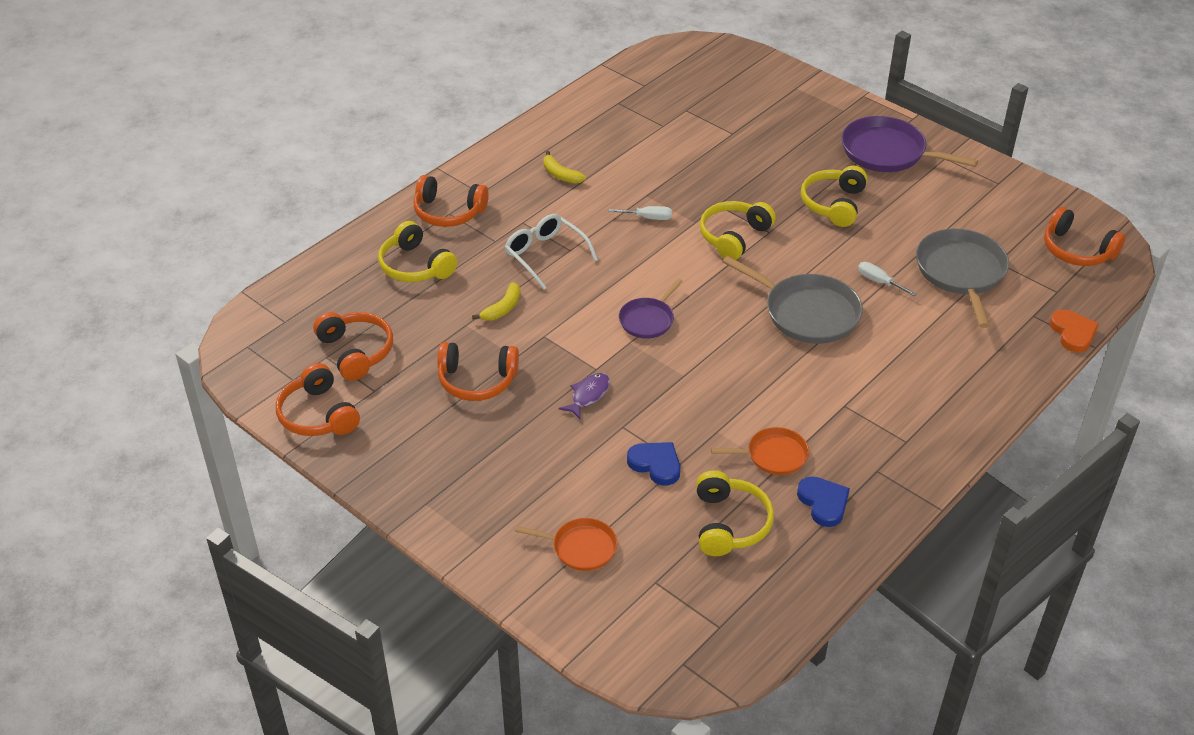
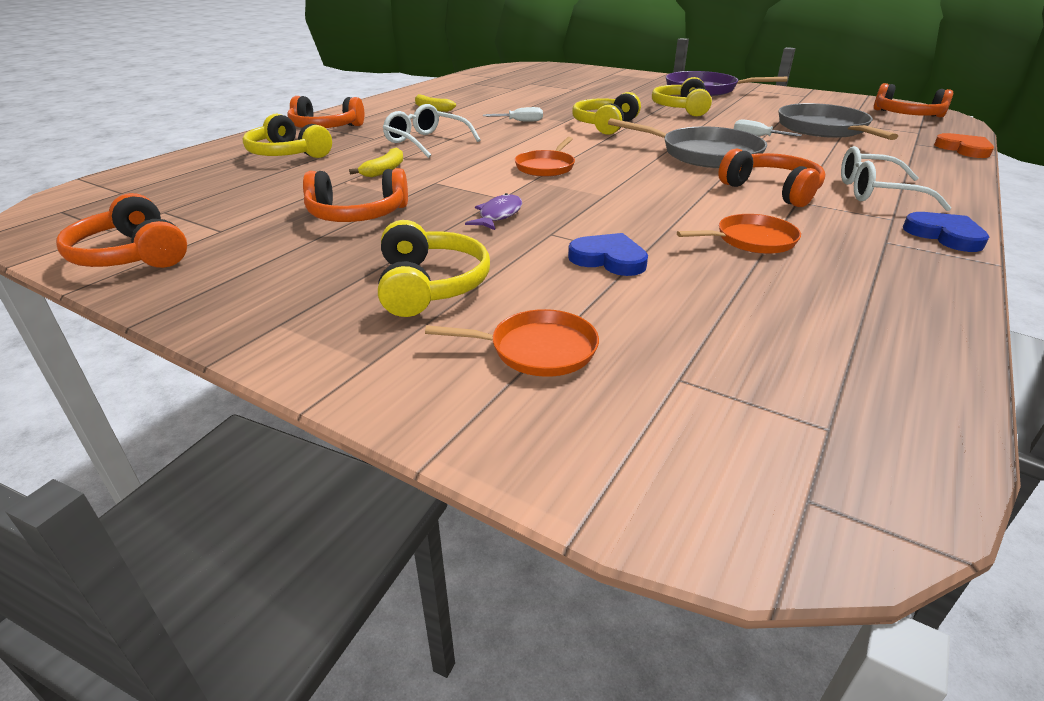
camera: 10 degrees left, 10 degrees down
(356, 351) = (204, 205): orange headphones -> orange headphones (772, 190)
(648, 320) = (546, 167): purple pan -> orange pan
(730, 524) = (745, 302): yellow headphones -> yellow headphones (430, 285)
(823, 503) = (851, 272): blue heart -> blue heart (945, 235)
(923, 400) = (876, 192): none -> white glasses

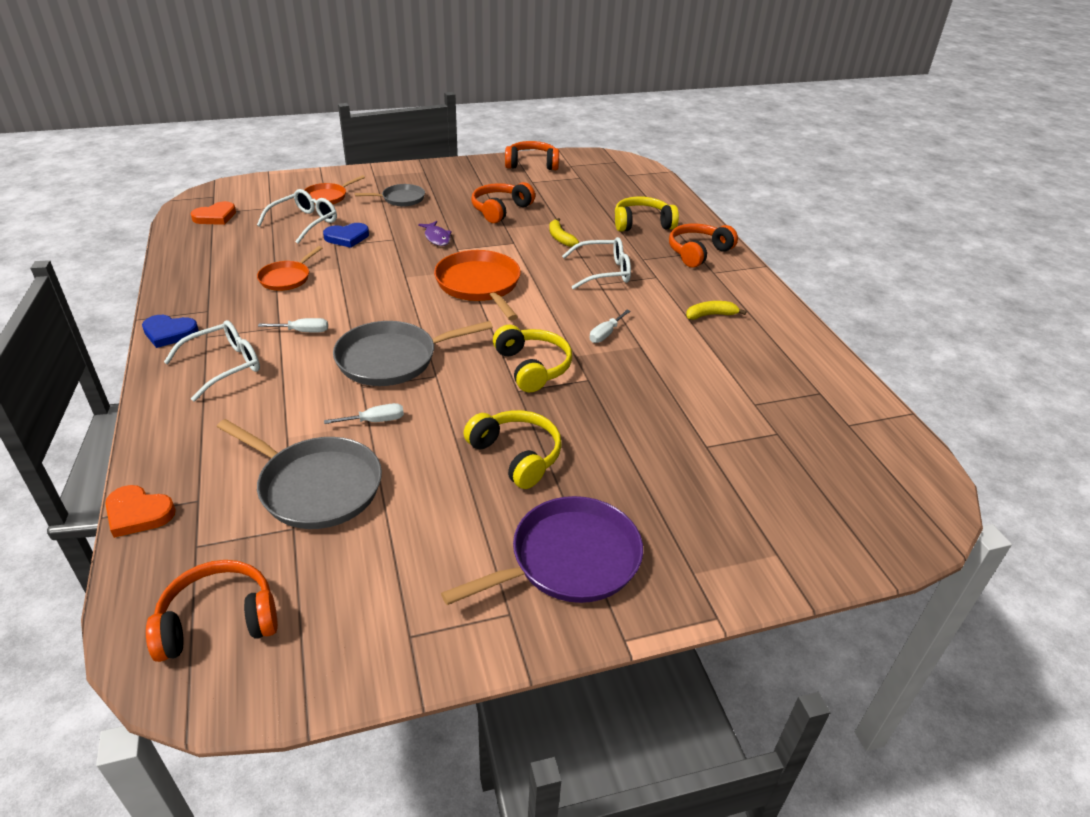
camera: 130 degrees right, 5 degrees up
(430, 285) = (401, 199): yellow headphones -> grey pan
(546, 167) = (479, 285): orange pan -> orange pan, size x1.73
(645, 310) = (304, 223): none -> white glasses
(772, 190) = (303, 331): orange headphones -> white screwdriver
(825, 410) = (215, 217): none -> orange heart

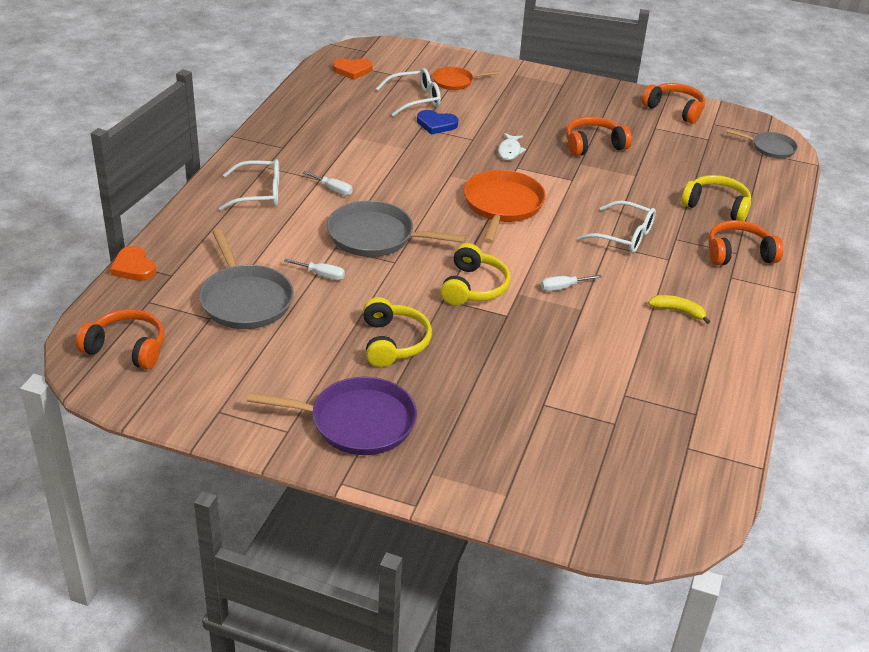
camera: 35 degrees right, 0 degrees up
(169, 333) = (244, 154): blue heart -> none
(286, 278) = (359, 142): orange pan -> none
(401, 199) = (515, 104): grey pan -> grey pan (771, 148)
(437, 238) = (509, 151): purple fish -> white fish
(560, 238) = (619, 191): yellow banana -> none

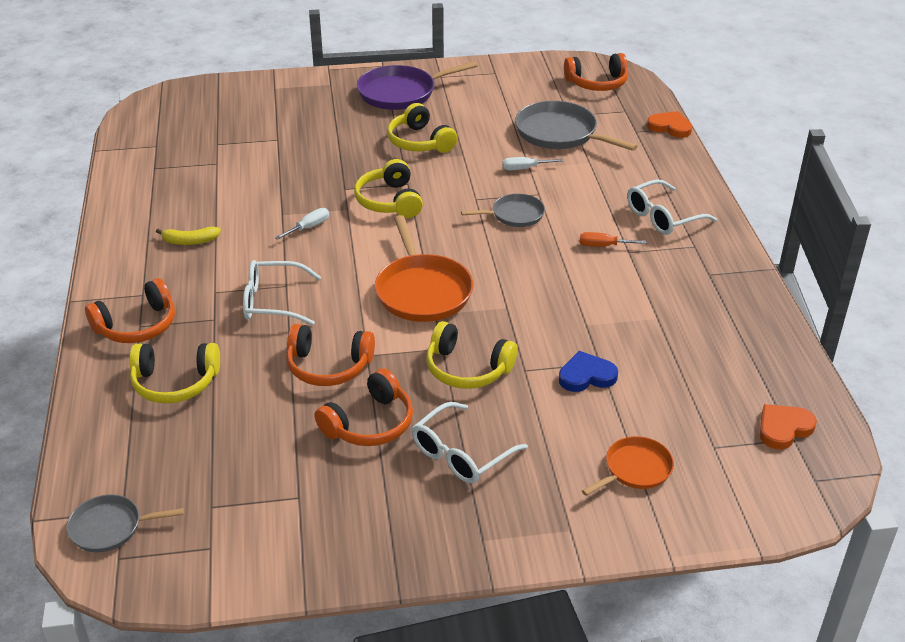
camera: 155 degrees right, 0 degrees up
(333, 189) = (603, 246): white screwdriver -> orange screwdriver
(375, 236) = (515, 215): grey pan -> grey pan, size x0.58
(415, 99) = (652, 408): white glasses -> white glasses (461, 454)
(509, 151) = (467, 369): white fish -> yellow headphones
(675, 110) = (281, 555): orange headphones -> orange headphones (328, 366)

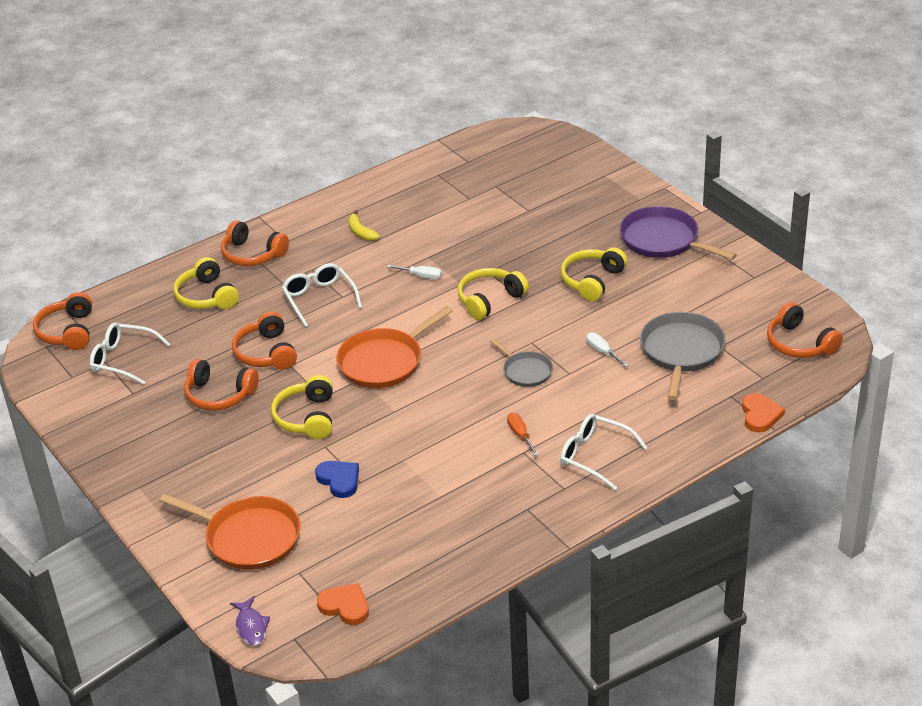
camera: 65 degrees right, 0 degrees up
(110, 527) = (67, 332): grey pan -> orange headphones
(461, 454) = (214, 448): white glasses -> white glasses (123, 359)
(635, 469) = (249, 537): orange pan -> orange pan, size x1.73
(781, 508) = (251, 627): none -> purple fish

